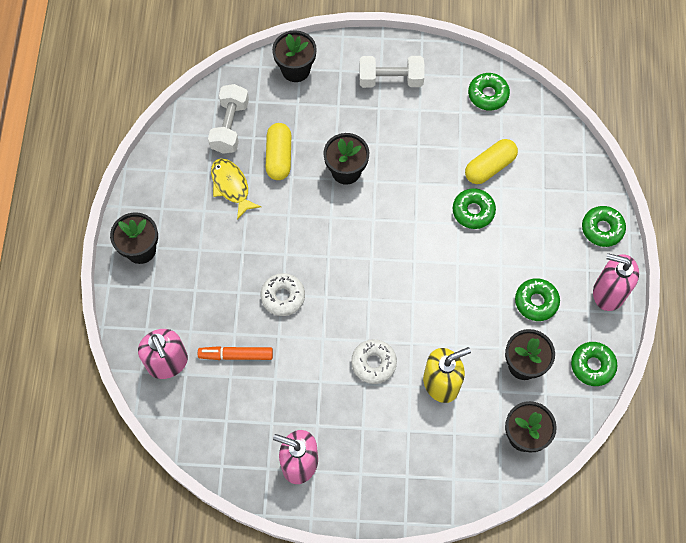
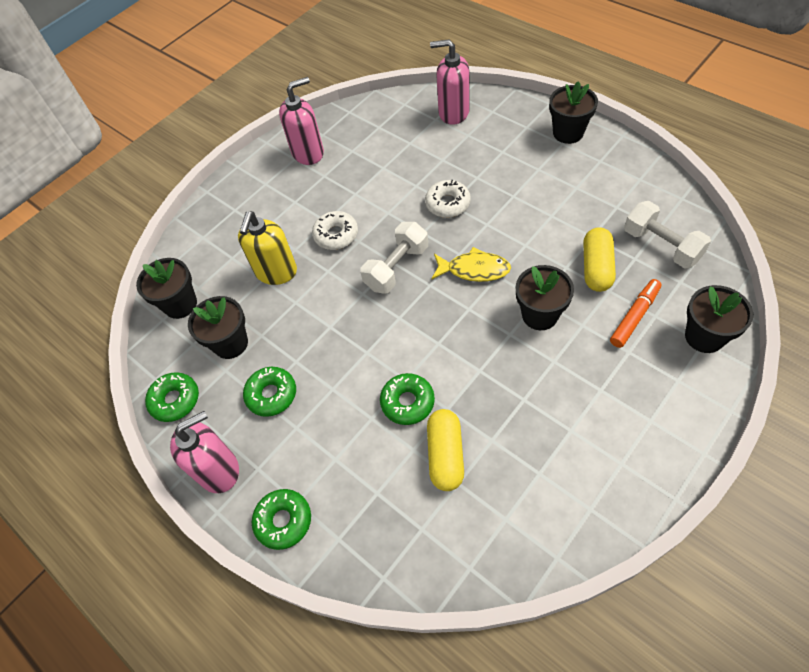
camera: 135 degrees right, 10 degrees down
(231, 186) = (588, 217): yellow fish -> yellow fish (474, 270)
(236, 355) = (423, 153): orange marker -> orange marker (634, 316)
(279, 157) = (596, 268): yellow capsule -> yellow capsule turned 60 degrees clockwise
(390, 79) = (633, 425): white dumbbell -> white dumbbell (397, 267)
(488, 95) = (542, 522): green donut -> none

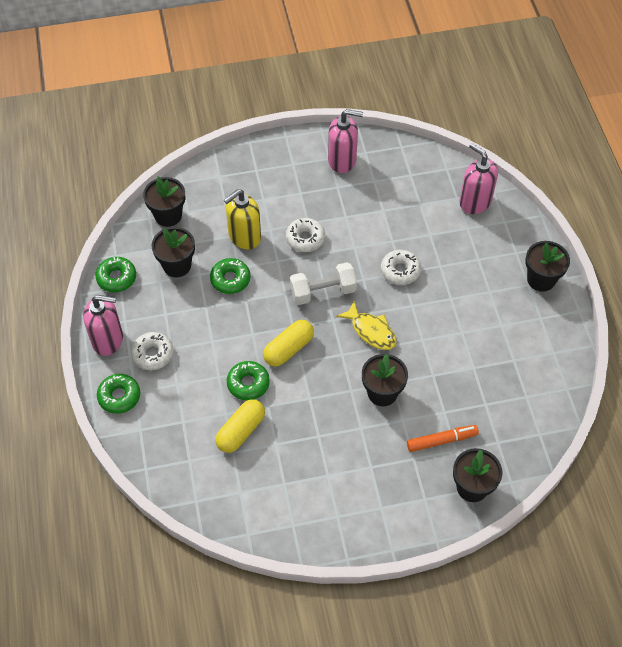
camera: 30 degrees right, 0 degrees up
(271, 394) = (174, 317): green donut -> green donut (230, 279)
(282, 448) = (153, 354): none -> white donut
(596, 268) = (452, 391): yellow capsule -> yellow capsule (288, 349)
(661, 245) = (513, 409): white dumbbell -> none

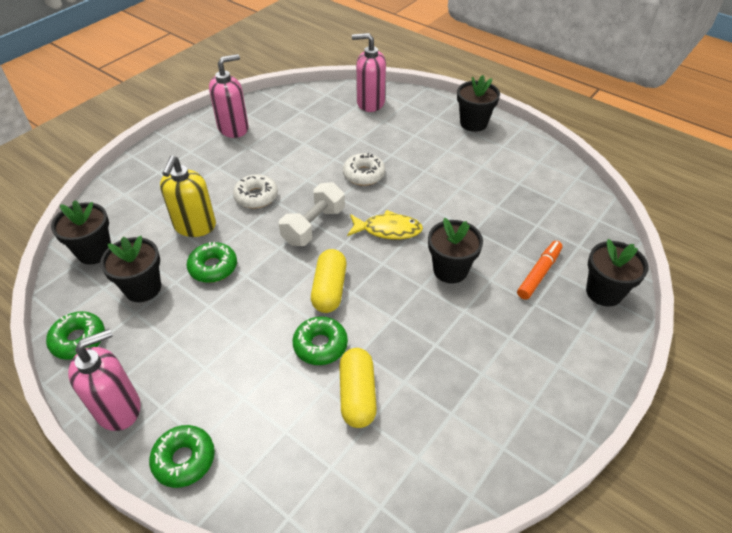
camera: 40 degrees left, 10 degrees down
(153, 354) = (188, 387): white donut -> none

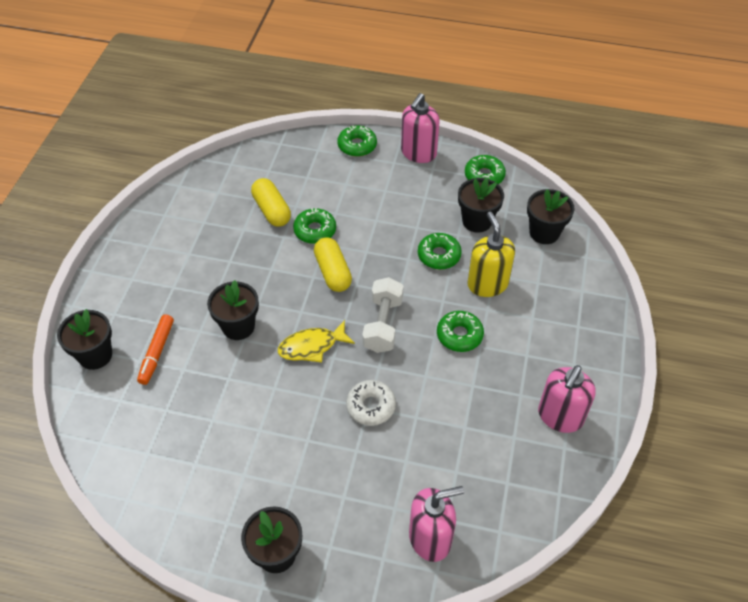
camera: 155 degrees right, 5 degrees up
(256, 196) = (459, 335): white donut -> green donut

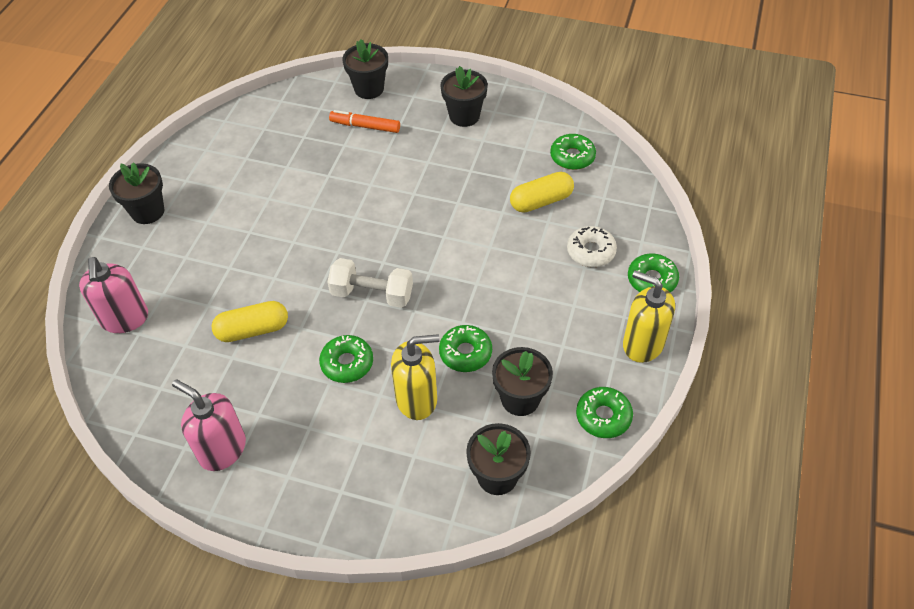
camera: 95 degrees right, 0 degrees up
(238, 326) = (386, 180): black flower pot -> black flower pot (464, 116)
(311, 346) = (353, 235): yellow fish -> none
(315, 230) = (510, 238): green donut -> green donut (572, 157)
(332, 272) = (448, 253): yellow capsule -> yellow capsule (253, 330)
(371, 406) = (274, 280): white donut -> white donut (591, 251)
(418, 153) = (642, 344): pink soap dispenser -> yellow soap dispenser

